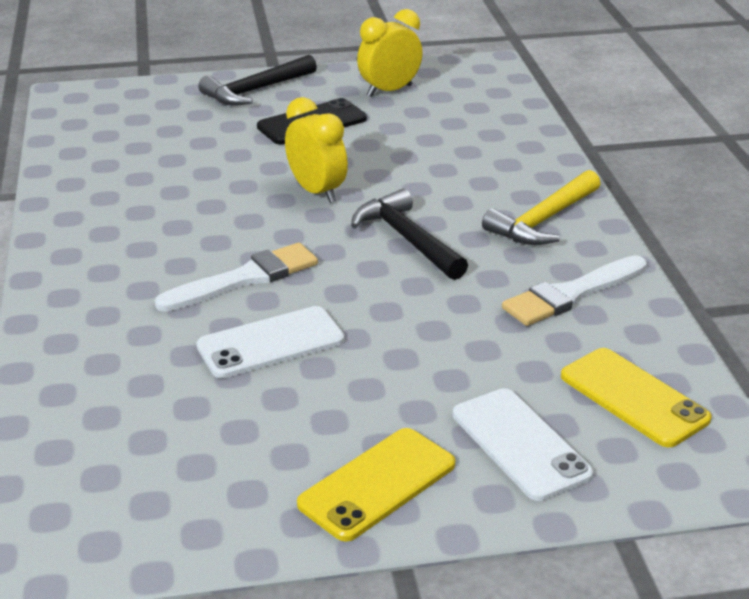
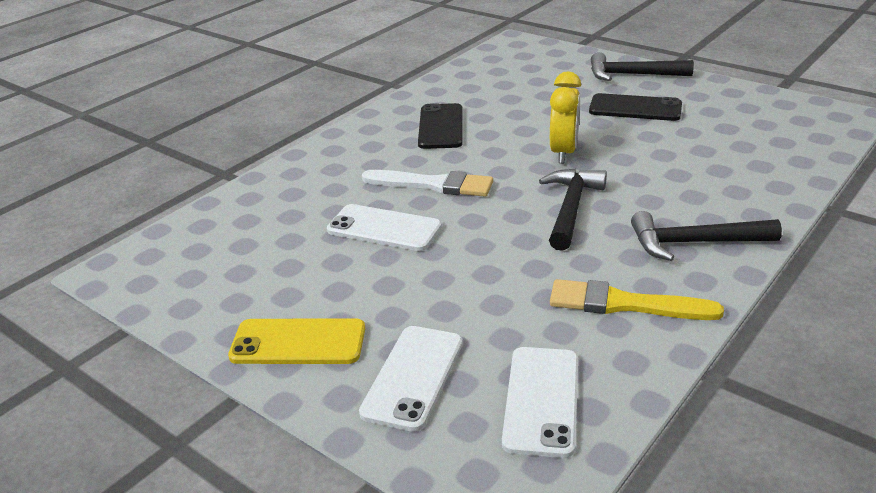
camera: 50 degrees right, 0 degrees up
(147, 219) = (440, 127): none -> black phone
(389, 91) = (729, 107): yellow clock -> none
(543, 221) = (693, 243): yellow hammer -> black hammer
(572, 294) = (624, 304): white brush -> yellow brush
(634, 397) = (542, 400): yellow phone -> white phone

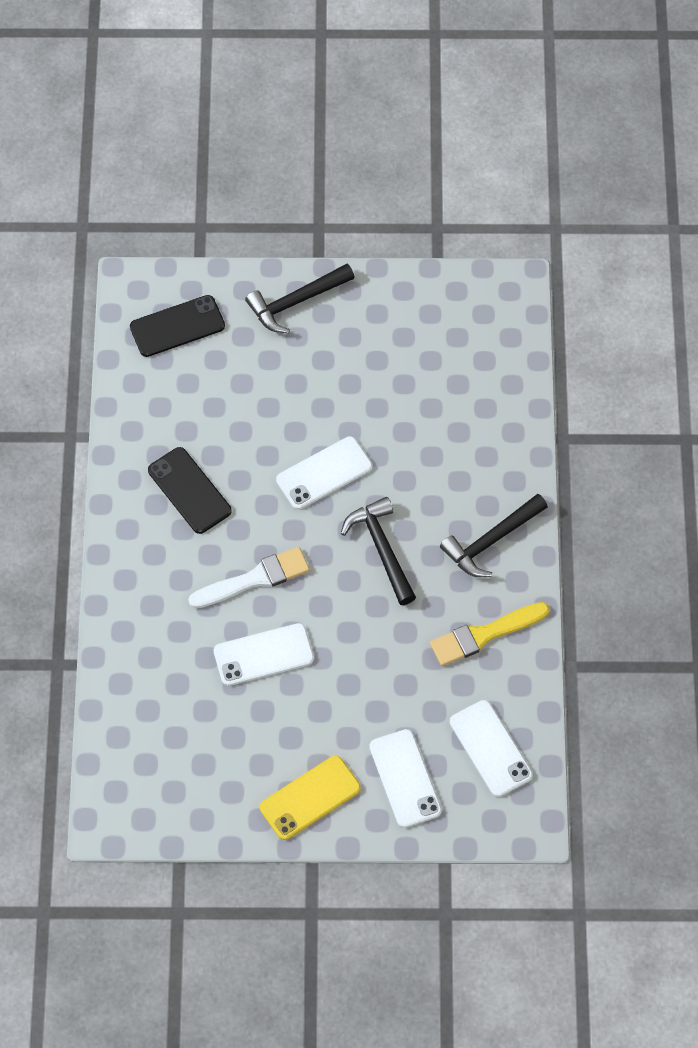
camera: 40 degrees left, 30 degrees up
(563, 152) = (324, 473): yellow clock -> white phone
(635, 108) = (337, 366): black phone -> black phone (177, 326)

